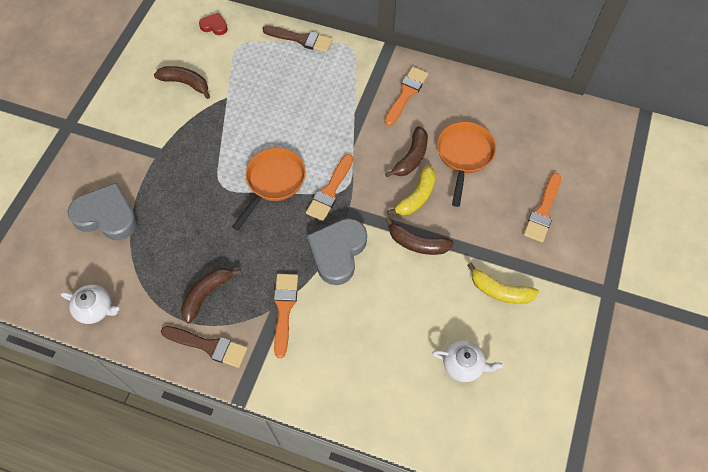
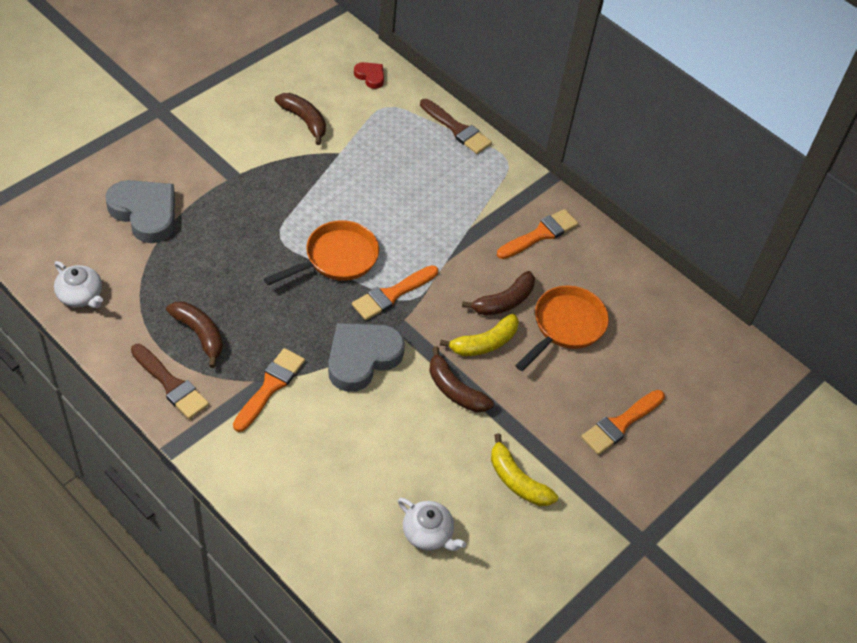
camera: 20 degrees right, 10 degrees down
(207, 294) = (199, 334): brown banana -> brown banana turned 75 degrees clockwise

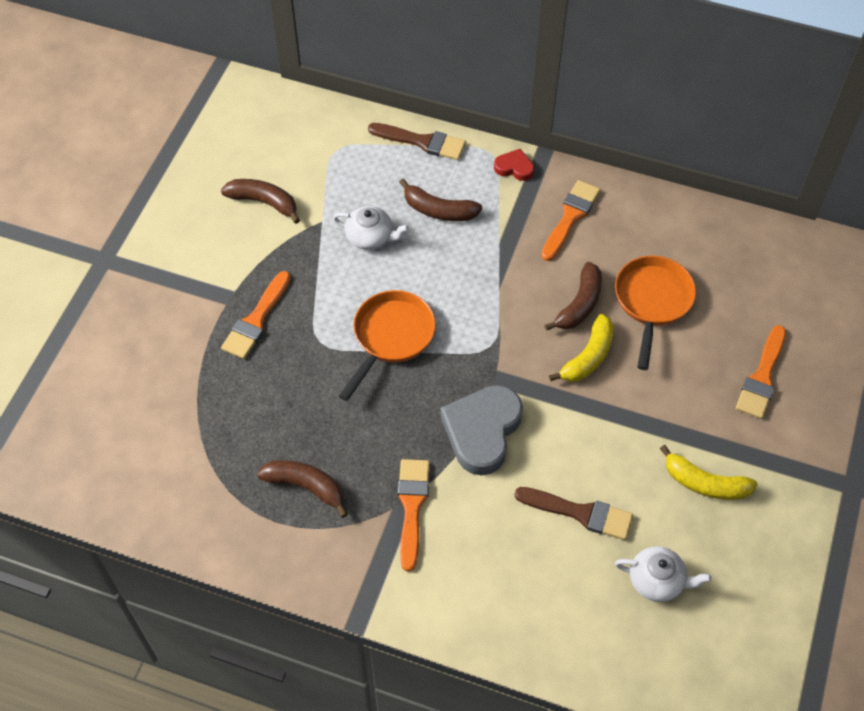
camera: 20 degrees left, 5 degrees up
(81, 295) = (155, 505): white teapot -> white teapot (370, 237)
(145, 213) = (164, 382): grey heart -> none
(171, 384) = (311, 555): brown brush -> brown brush (580, 513)
(370, 76) = (300, 123): red heart -> red heart (514, 168)
(392, 294) = (469, 349): orange brush -> orange brush (256, 320)
(455, 390) = (590, 420): brown banana -> brown banana (438, 210)

